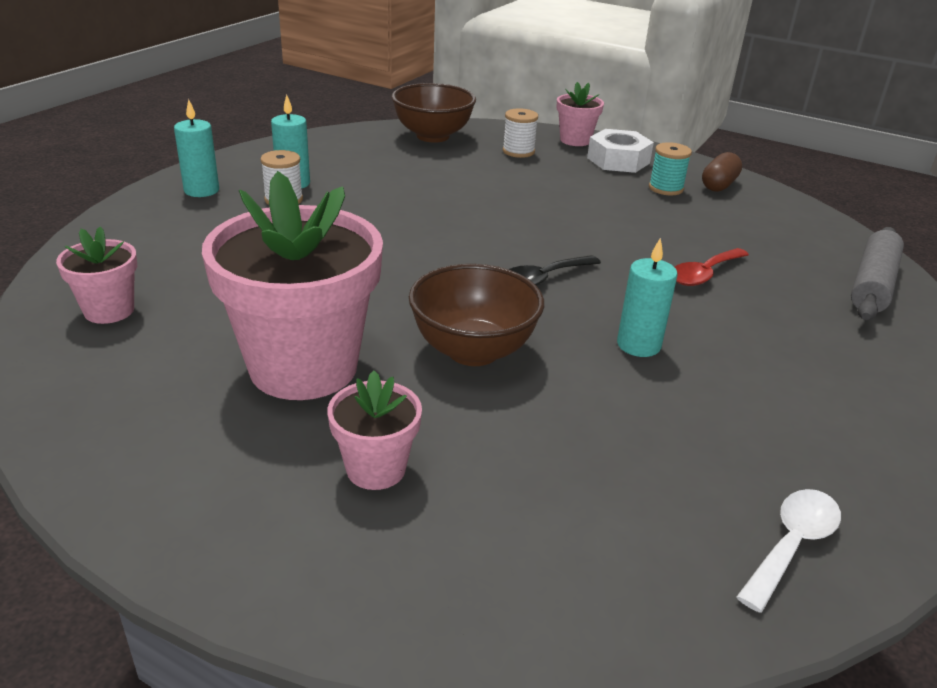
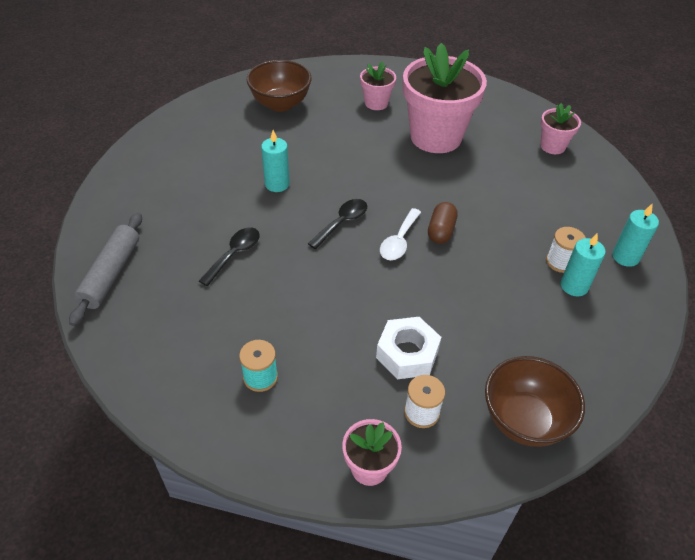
camera: 165 degrees right, 15 degrees up
(473, 351) = (362, 162): brown bowl -> brown bowl (280, 104)
(618, 160) = (313, 427): white nut -> white nut (407, 353)
(704, 274) = (234, 254): red spoon -> black spoon
(719, 185) = (205, 402): brown capsule -> brown capsule (441, 231)
(792, 544) = (216, 107): white spoon -> white spoon (399, 241)

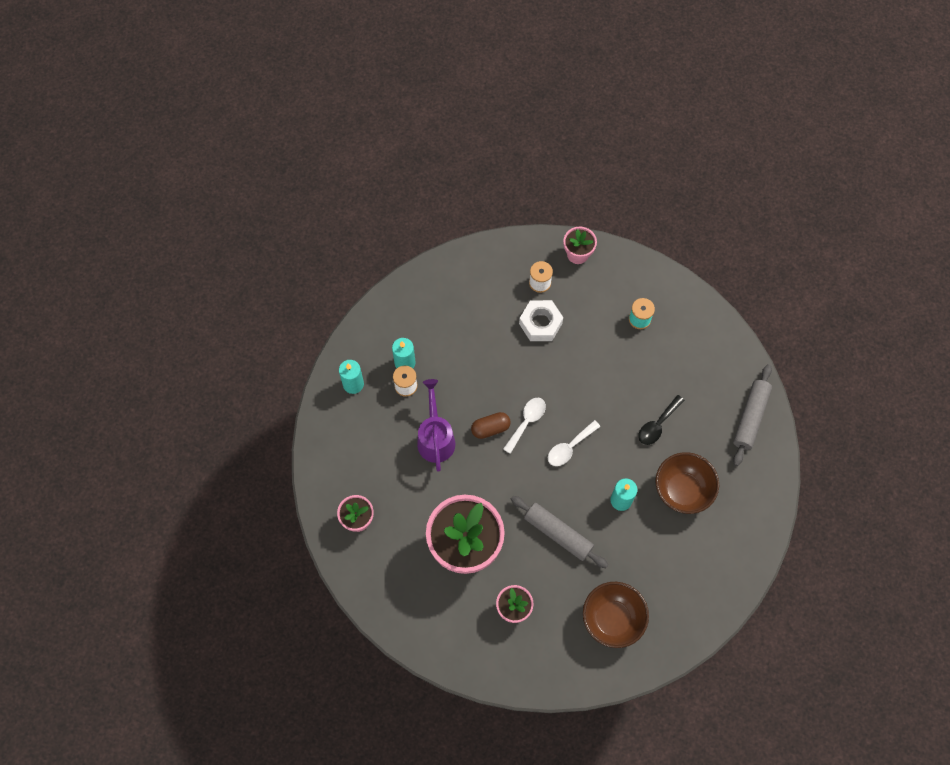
camera: 170 degrees left, 20 degrees up
(342, 222) = (569, 447): black spoon -> white spoon
(343, 154) = (558, 533): none -> grey rolling pin
(441, 231) = (490, 428): brown capsule -> brown capsule turned 45 degrees clockwise
(502, 217) = (435, 437): none -> purple watering can
(524, 420) = (478, 269): brown bowl -> brown bowl (682, 490)

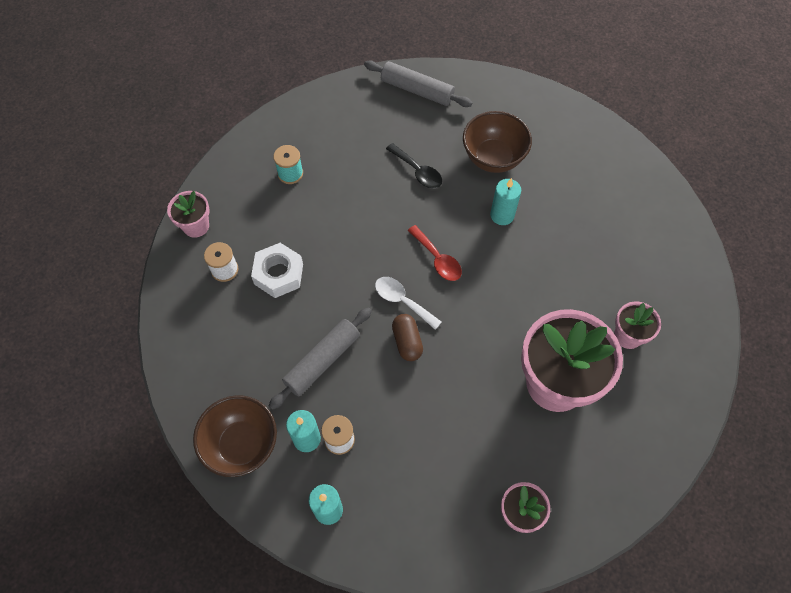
camera: 85 degrees left, 5 degrees down
(435, 437) = (413, 407): purple watering can -> none
(558, 533) = (539, 281): grey rolling pin -> grey rolling pin (322, 361)
(569, 447) = (437, 259): white spoon -> red spoon
(612, 619) = (635, 238): brown bowl -> brown bowl (242, 445)

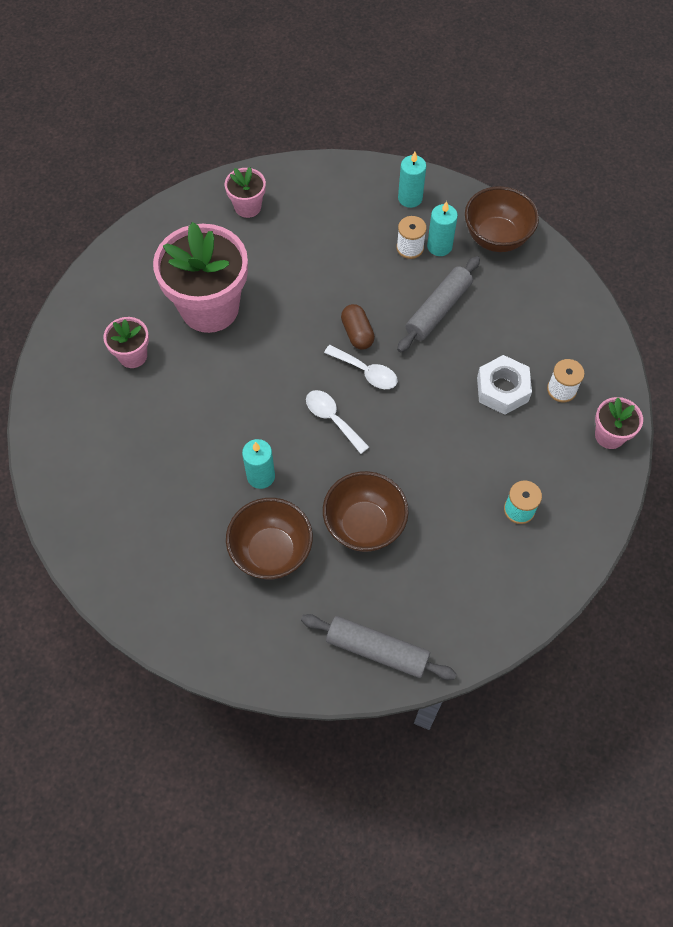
camera: 175 degrees right, 0 degrees up
(418, 171) = (364, 525): black spoon -> brown bowl
(437, 259) = (332, 419): red spoon -> white spoon

